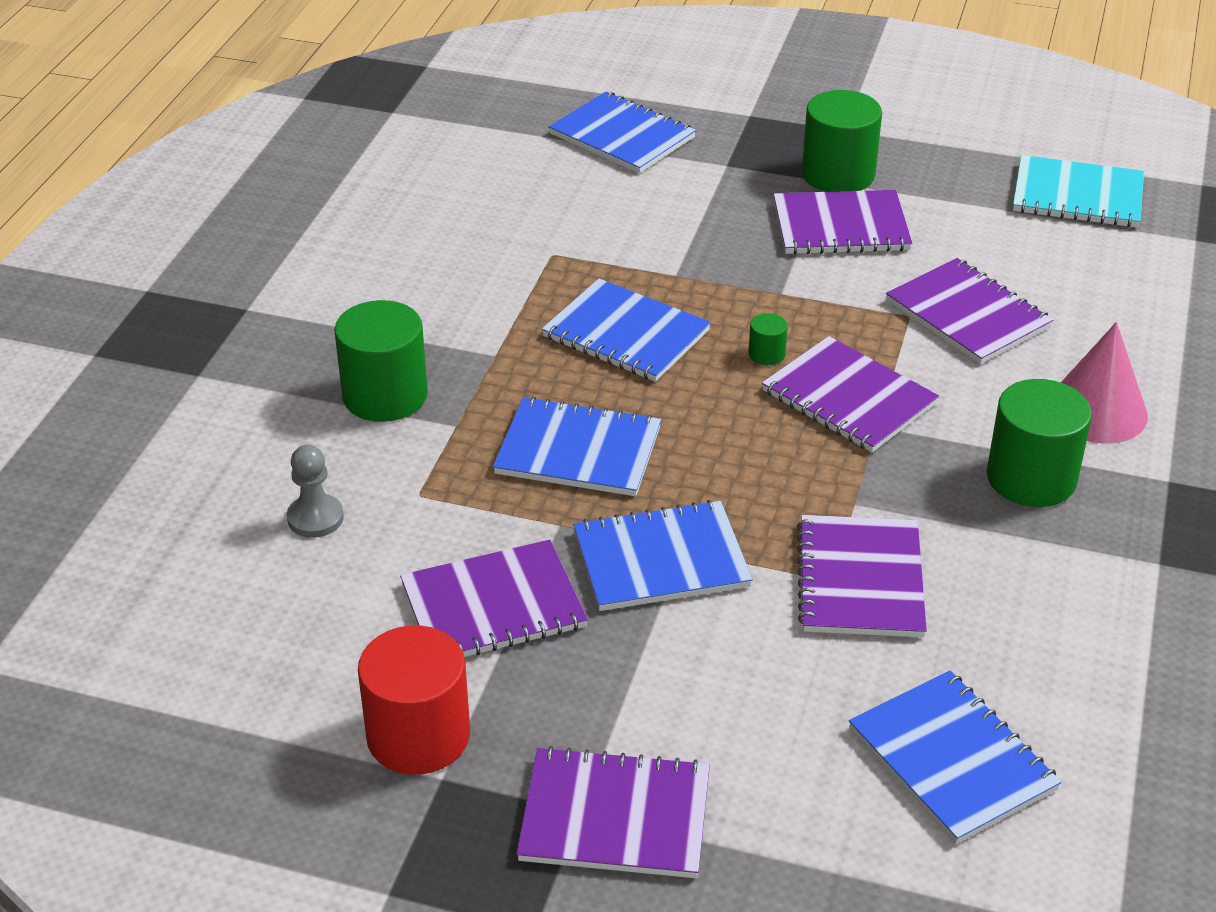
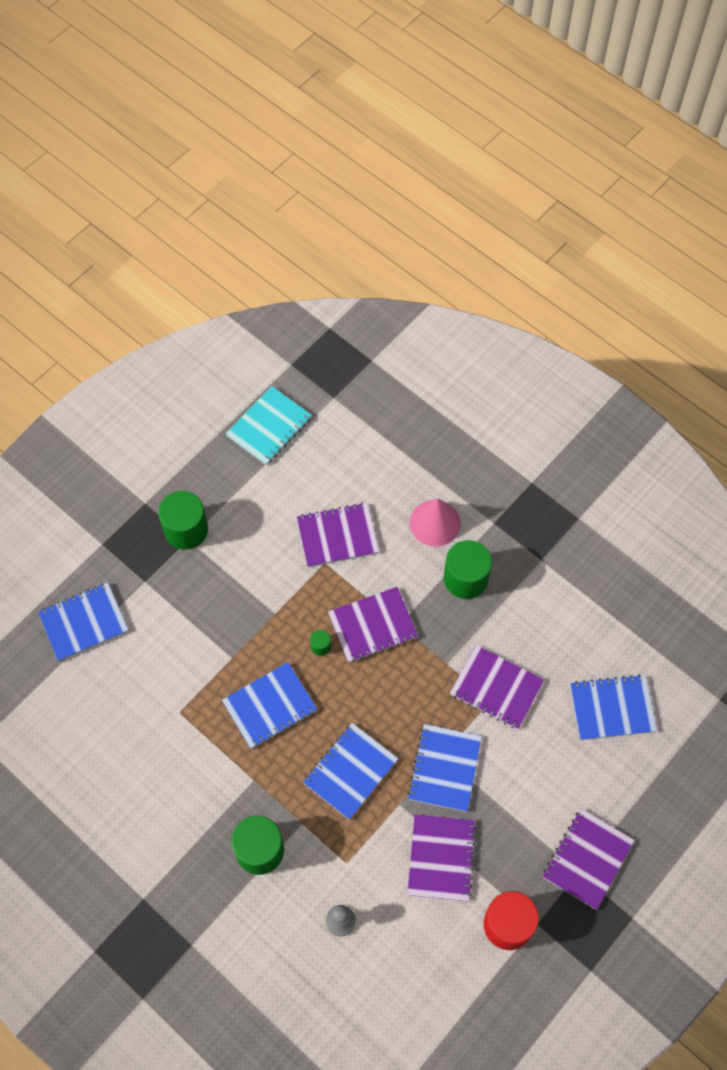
camera: 65 degrees left, 25 degrees up
(841, 226) = (233, 554): purple notebook -> none

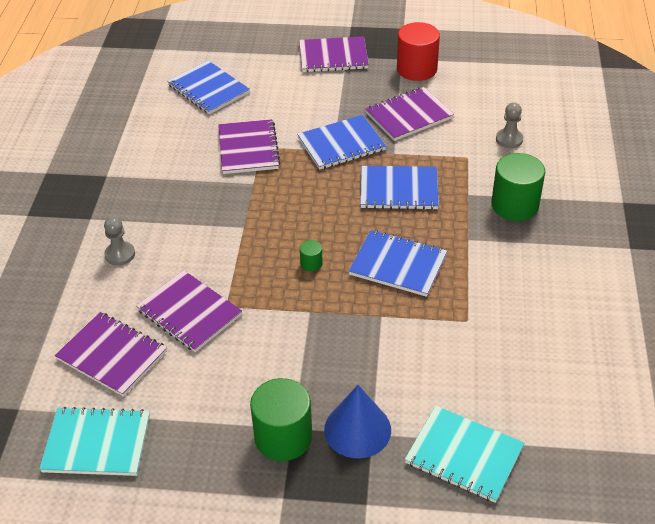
camera: 125 degrees left, 20 degrees down
(84, 623) = (464, 455): blue notebook -> turquoise notebook
(155, 575) = (357, 429): none -> blue cone
(372, 626) = (260, 242): purple notebook -> purple notebook (112, 355)
(435, 523) = (120, 254): pink cone -> grey pawn
(465, 578) = (162, 209): green cylinder -> none

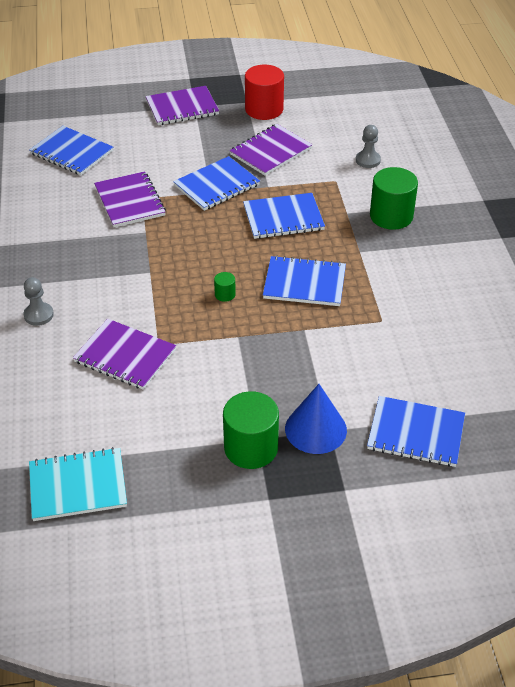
camera: 15 degrees left, 0 degrees up
(112, 355) = (64, 406): purple notebook -> none
(464, 455) = (416, 433): turquoise notebook -> blue notebook

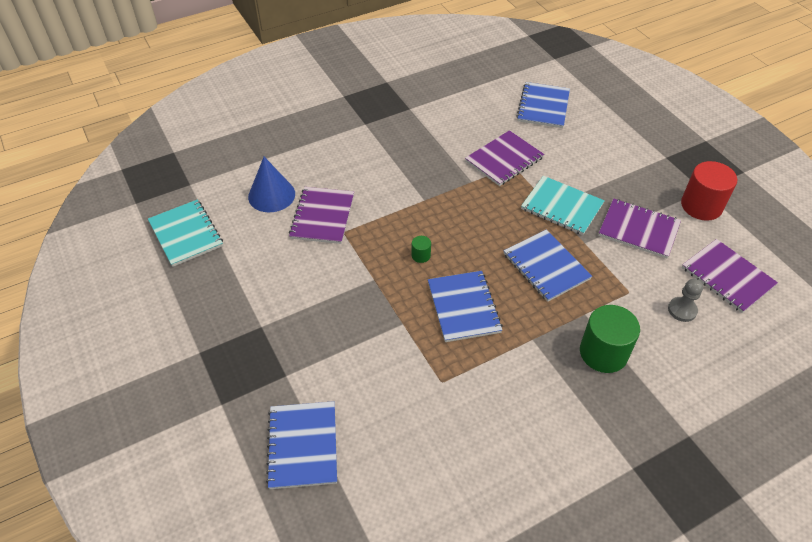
camera: 70 degrees right, 5 degrees up
(38, 315) = (346, 155): grey pawn -> none
(182, 107) = (656, 150): purple notebook -> purple notebook (727, 277)
(216, 185) = (562, 207): blue notebook -> turquoise notebook
(251, 448) = (250, 325): green cylinder -> none
(315, 429) = (284, 364): blue cone -> blue cone (271, 195)

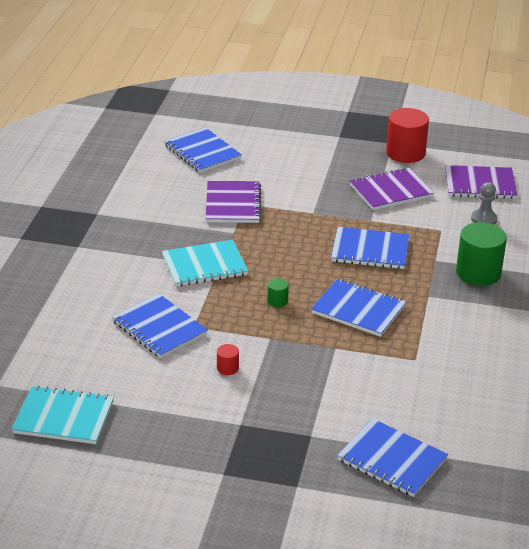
camera: 50 degrees left, 15 degrees down
(271, 195) = (89, 343): blue cone -> none
(315, 279) = (227, 368): none -> red cylinder
(323, 216) = (159, 328): purple notebook -> blue notebook
(562, 207) = (322, 208): turquoise notebook -> turquoise notebook (204, 265)

